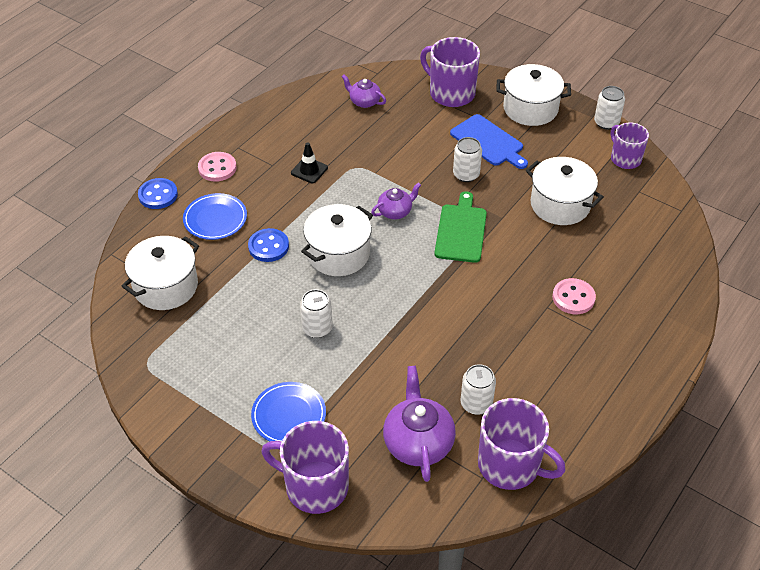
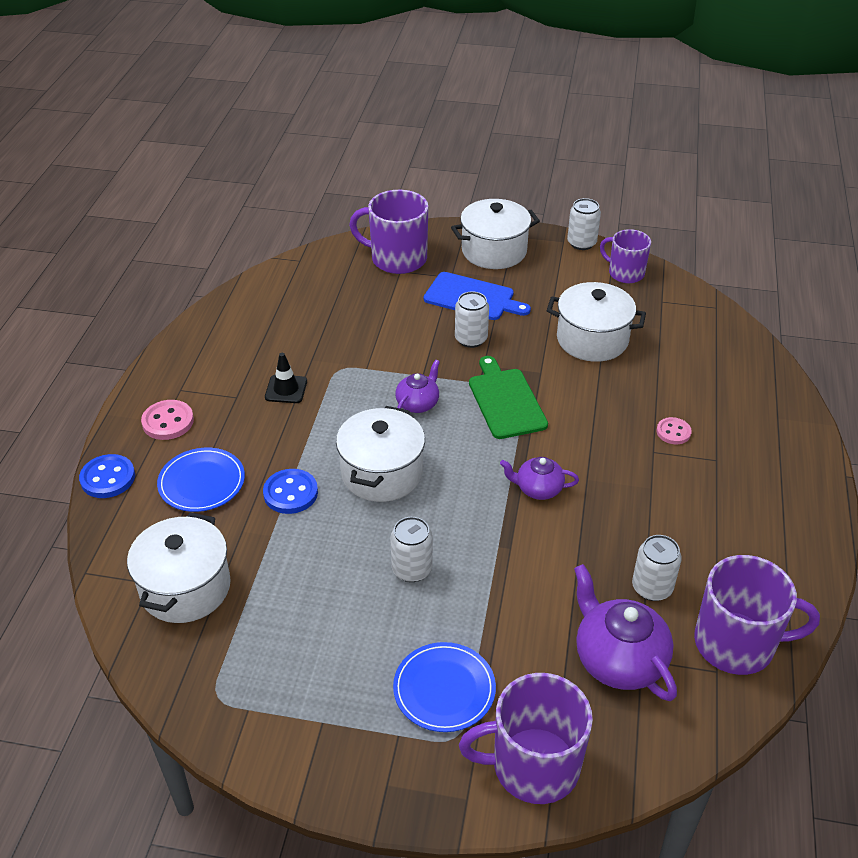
camera: 25 degrees left, 5 degrees down
(364, 101) = (304, 295): purple teapot -> purple teapot (538, 489)
(573, 298) = (673, 432): pink button -> pink button, size x0.66

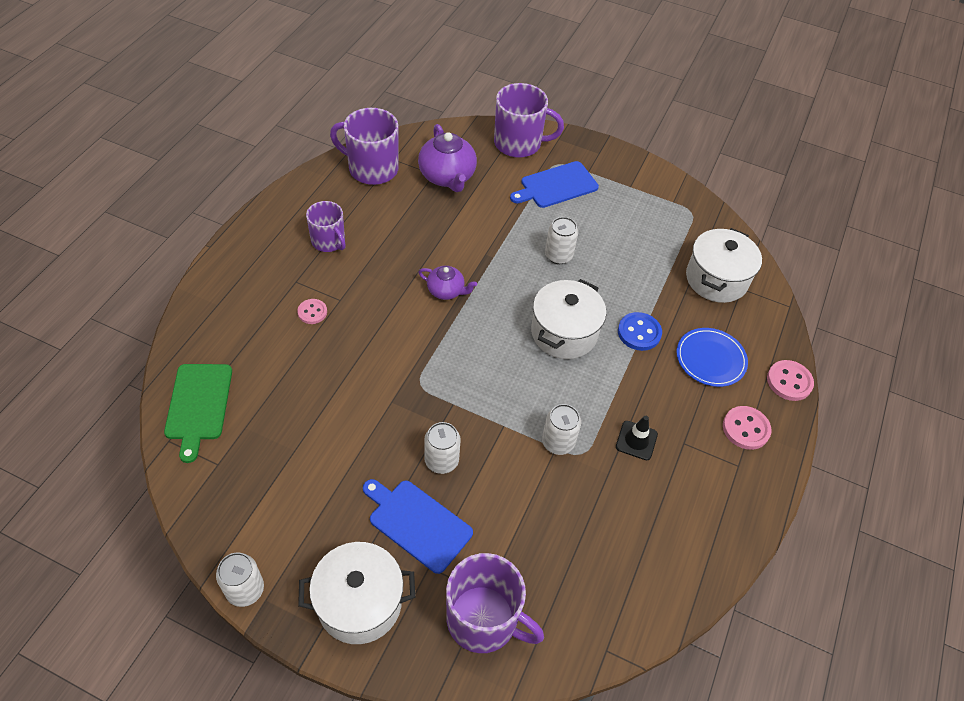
camera: 170 degrees left, 10 degrees up
(108, 478) = (789, 381): blue button -> pink button
(418, 403) = (517, 393): purple teapot -> none
(444, 689) = (556, 186): blue plate -> blue cutting board
(505, 401) = (437, 377): green cutting board -> green cutting board (198, 405)
(592, 339) = (321, 429): white pot -> none
(625, 273) = (227, 519): purple mug -> purple mug (329, 241)
(652, 587) = (403, 208): white can -> white can (558, 442)

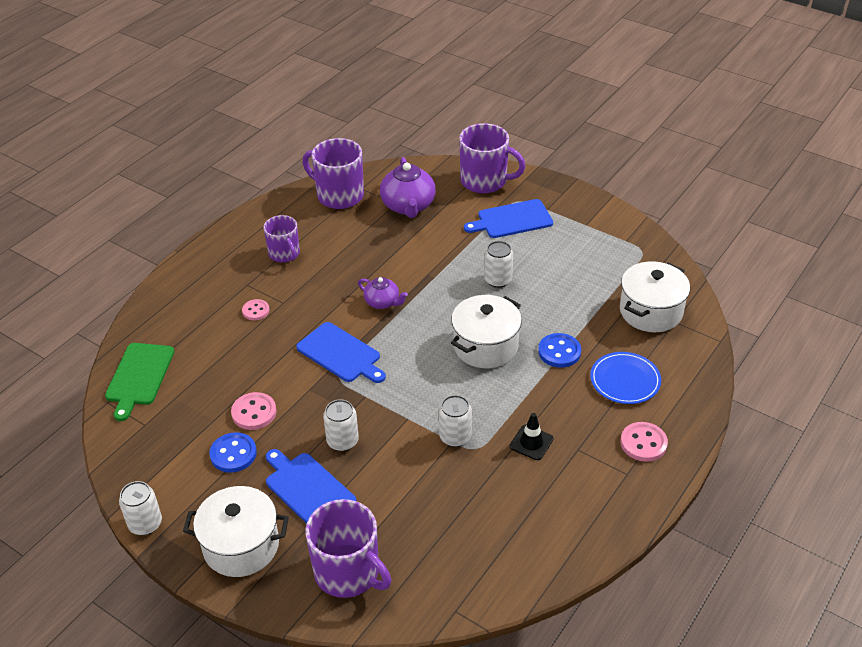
camera: 15 degrees right, 10 degrees down
(326, 490) = (233, 454): none -> blue button
(416, 356) = (341, 354): none -> blue cutting board
(789, 381) = (700, 406): pink button -> pink button (254, 412)

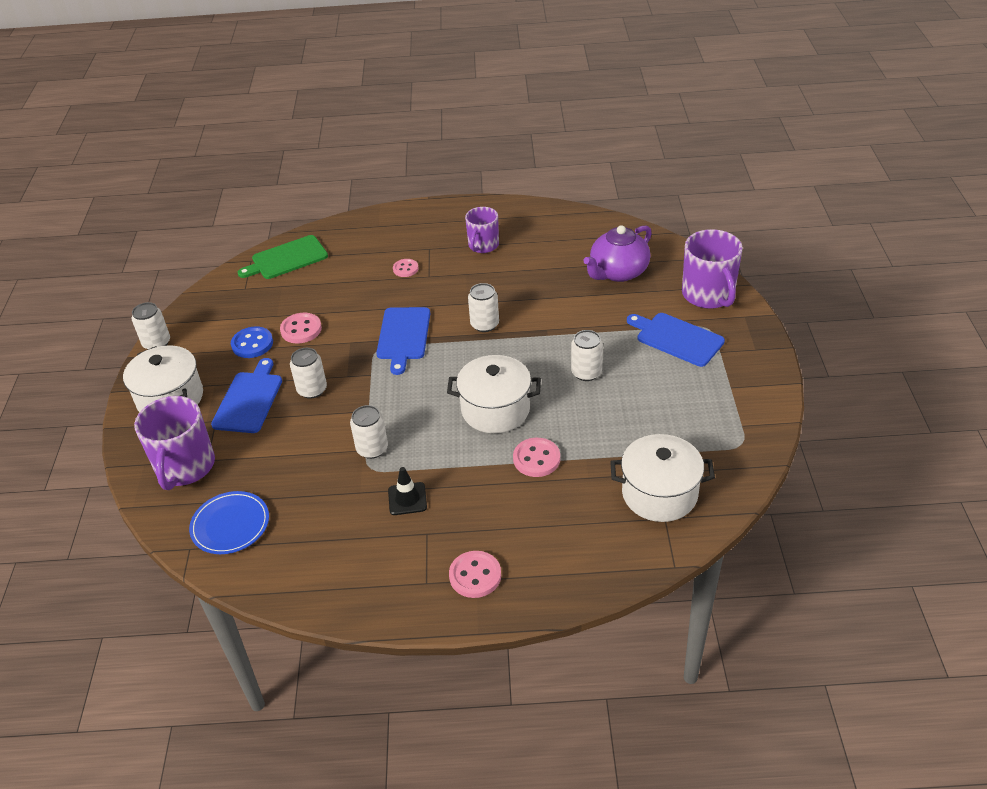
camera: 55 degrees right, 0 degrees up
(339, 195) = (584, 231): purple mug -> none
(382, 302) = (484, 324): purple teapot -> white can
(559, 352) = (536, 459): blue button -> pink button
(625, 380) = (545, 522): blue plate -> blue plate (230, 525)

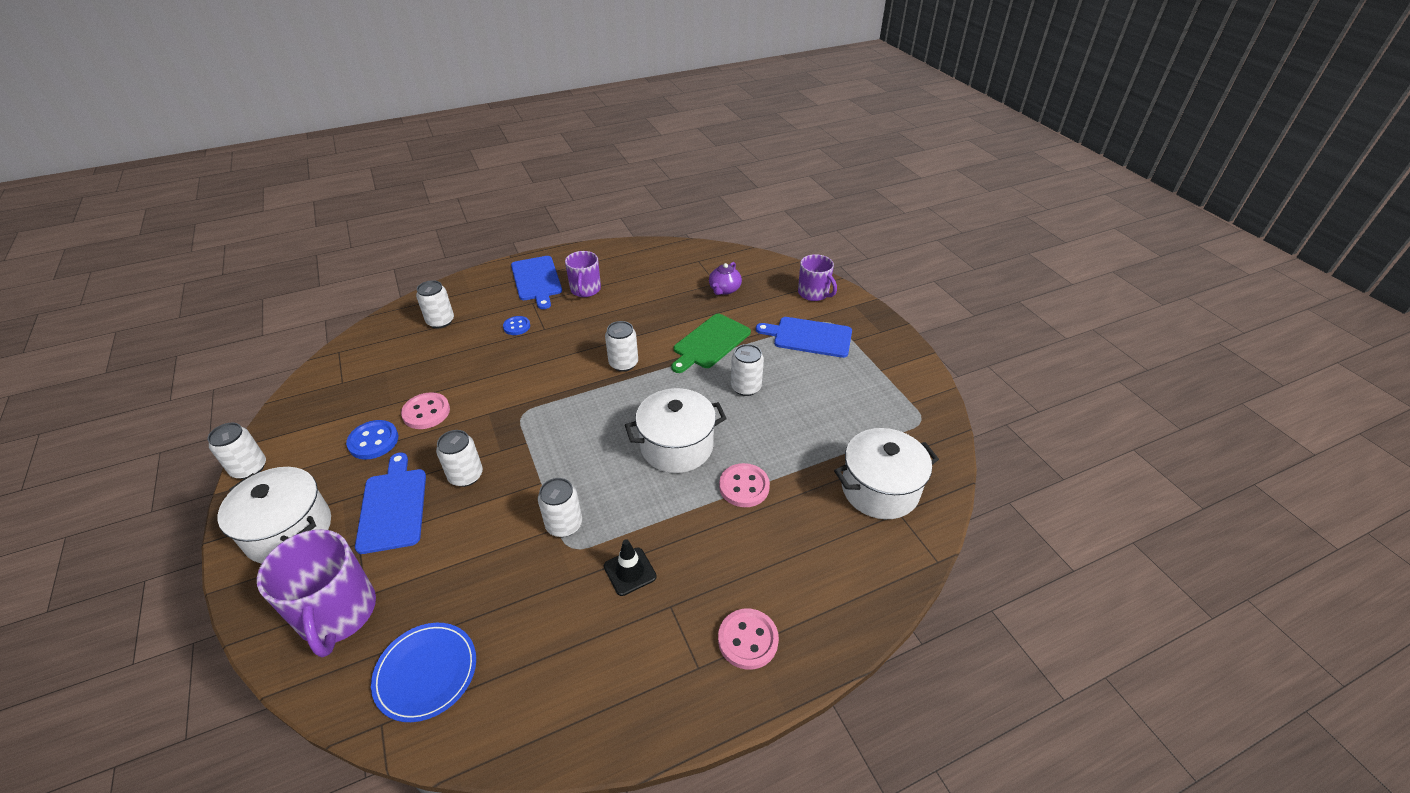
camera: 25 degrees left, 0 degrees up
(286, 258) = (380, 342): green cutting board -> green cutting board (710, 343)
(342, 250) = (440, 321): none -> white can
(403, 336) = (544, 393): blue cutting board -> blue cutting board (536, 280)
(405, 269) = (517, 326): pink button -> blue button
(618, 272) = (724, 289): purple teapot -> purple teapot, size x0.58
(709, 295) = (814, 293): purple mug -> purple mug, size x0.64

